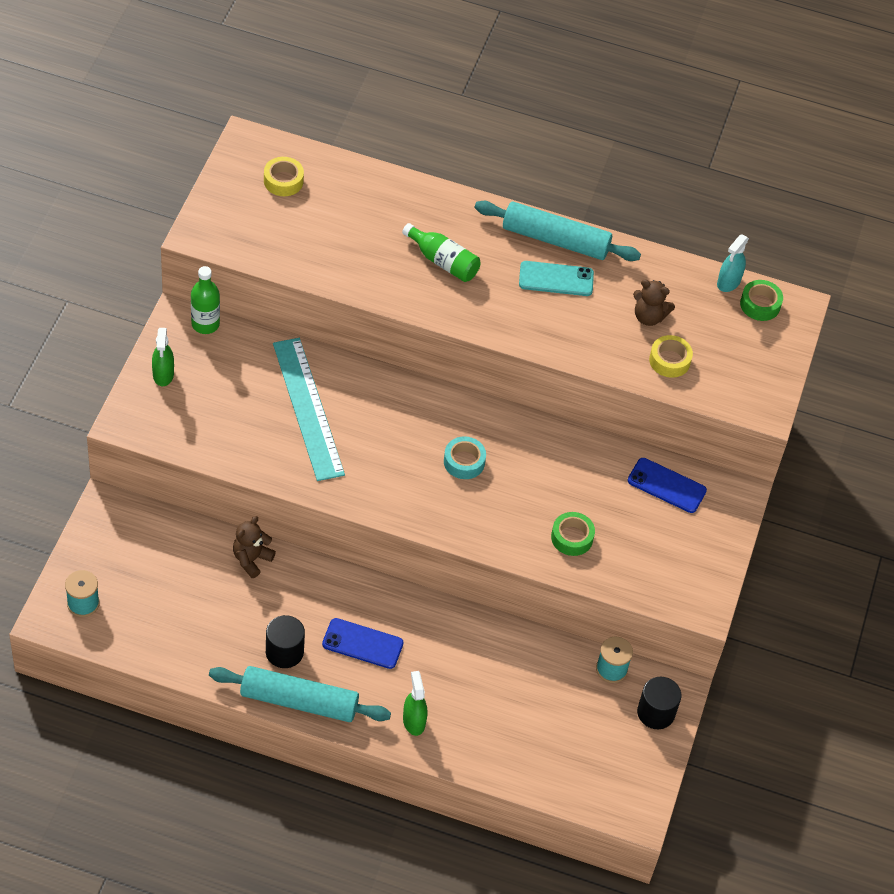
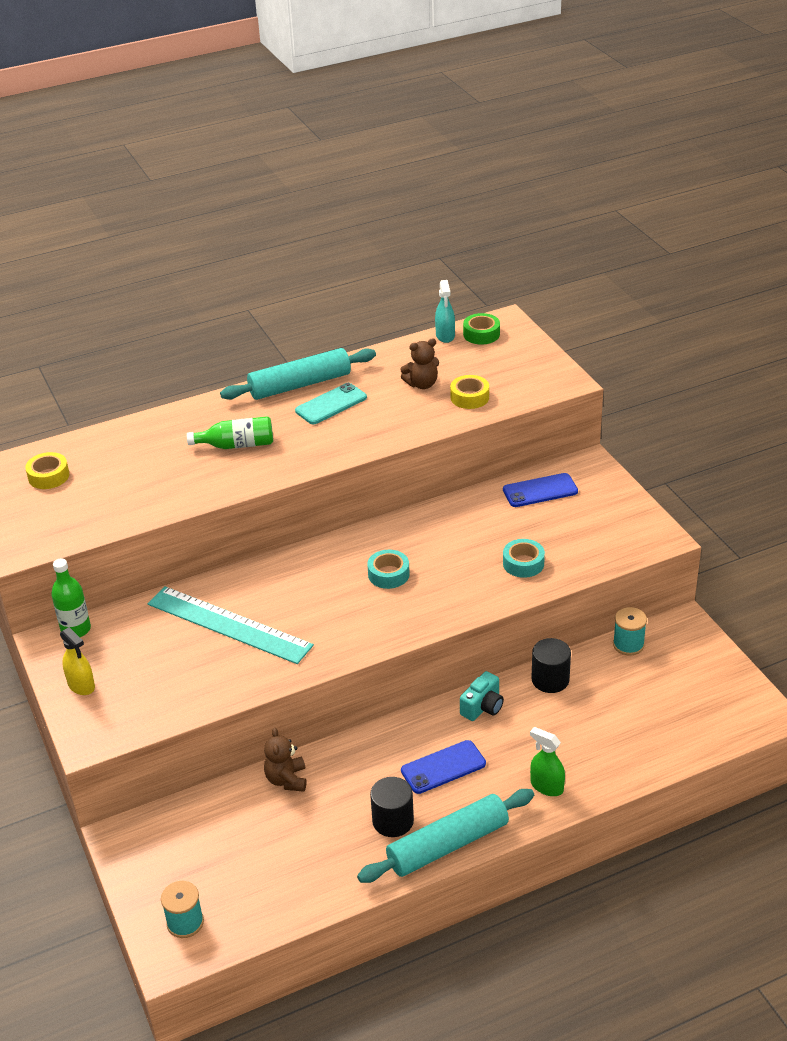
camera: 35 degrees left, 15 degrees down
(163, 374) = (81, 685): green spray bottle -> yellow spray bottle
(444, 623) = (483, 707): none -> turquoise camera
(572, 538) = (523, 563): green tape -> turquoise tape
(656, 712) = (691, 647): black cylinder -> black cylinder (550, 679)

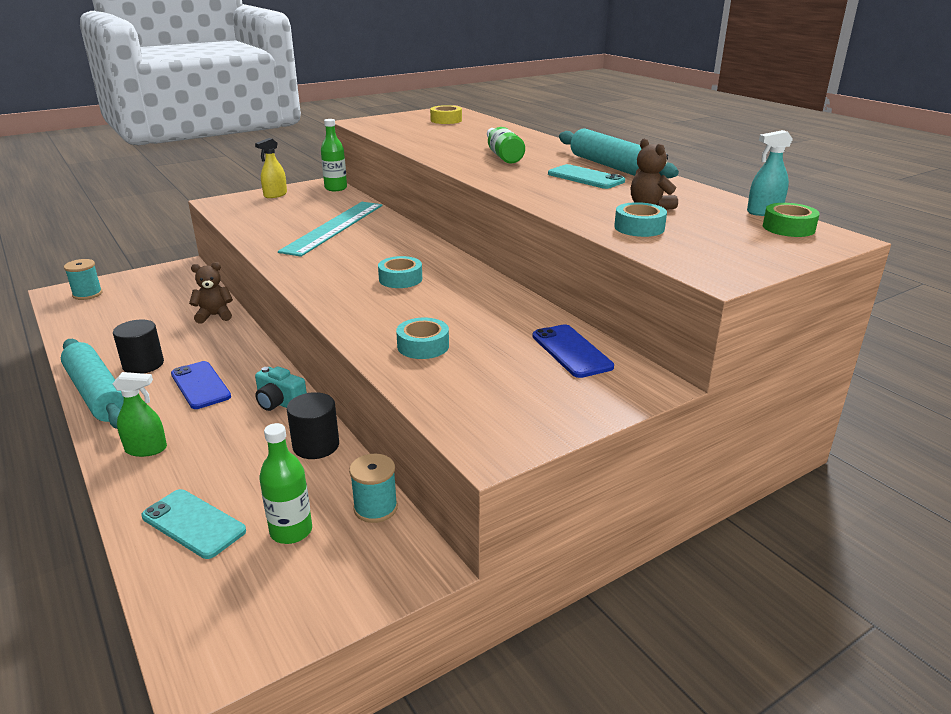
camera: 80 degrees right, 10 degrees down
(469, 397) = (639, 227): yellow tape -> turquoise tape
(546, 786) = (146, 449): green spray bottle -> green spray bottle turned 60 degrees clockwise
(643, 739) = (194, 523): none -> turquoise phone
(652, 686) = (291, 531): none -> green bottle

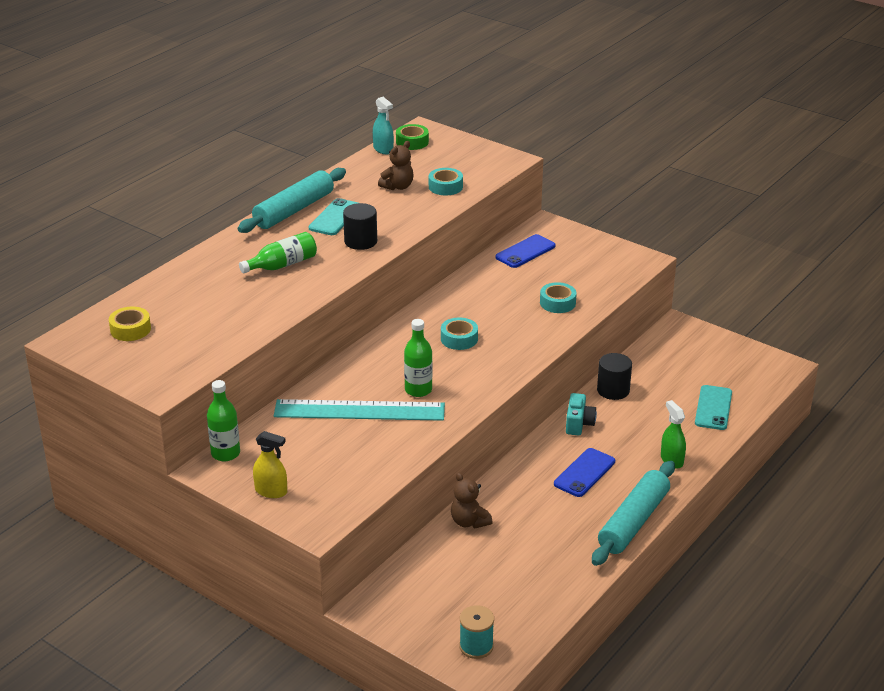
camera: 110 degrees left, 5 degrees up
(143, 364) = (578, 521): black cylinder -> black cylinder (360, 241)
(291, 531) = (690, 372): green bottle -> green bottle (418, 390)
(375, 508) = (650, 350): turquoise spool -> none

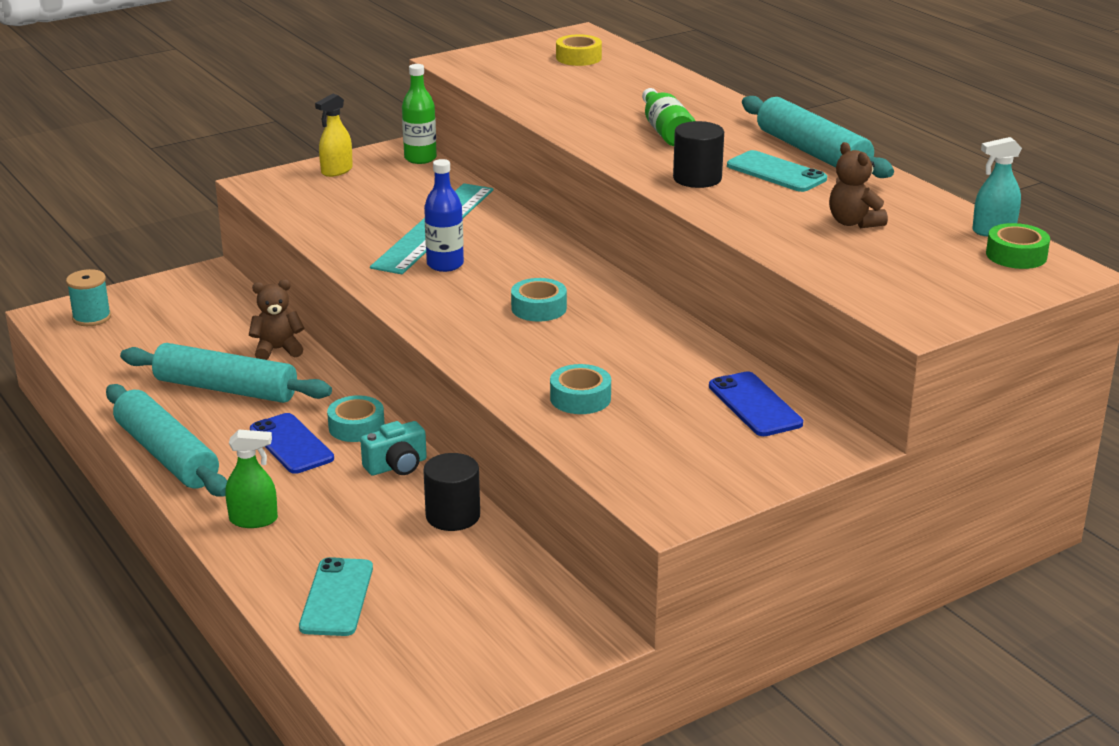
camera: 110 degrees right, 5 degrees down
(418, 390) = (445, 264): green bottle -> blue bottle
(445, 187) = (837, 255): turquoise tape -> turquoise tape (356, 427)
(537, 527) = (226, 389): none -> turquoise rolling pin
(579, 424) = (397, 466): turquoise camera -> turquoise camera turned 60 degrees counterclockwise
(713, 408) = (337, 597): turquoise phone -> turquoise phone turned 60 degrees clockwise

